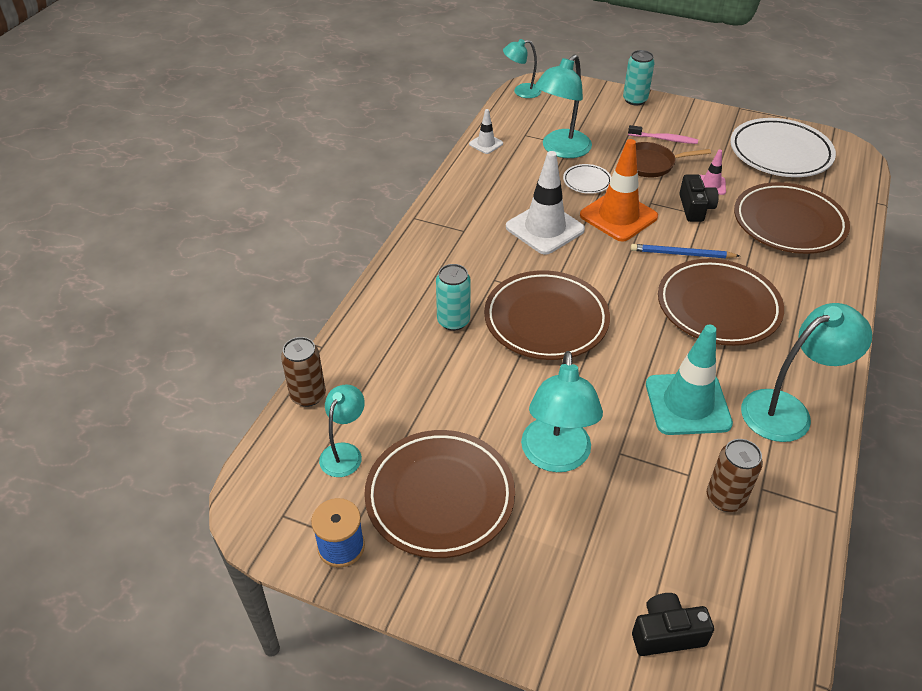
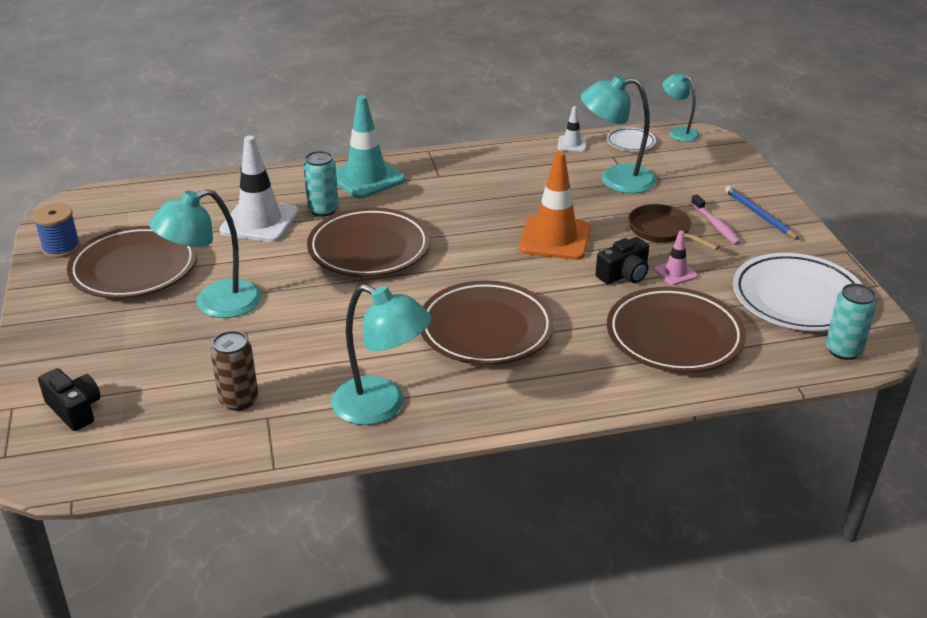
camera: 55 degrees right, 10 degrees down
(308, 395) = (187, 184): brown can -> none
(344, 452) = (146, 218): turquoise lamp -> none
(545, 228) = (489, 209): white traffic cone -> white traffic cone (260, 221)
(587, 181) = (585, 207): white plate -> white plate (630, 142)
(635, 100) = (760, 190): turquoise can -> turquoise can (843, 350)
(681, 254) = (541, 288): blue pencil -> blue pencil (759, 215)
(687, 404) = (336, 349): turquoise traffic cone -> turquoise traffic cone (366, 178)

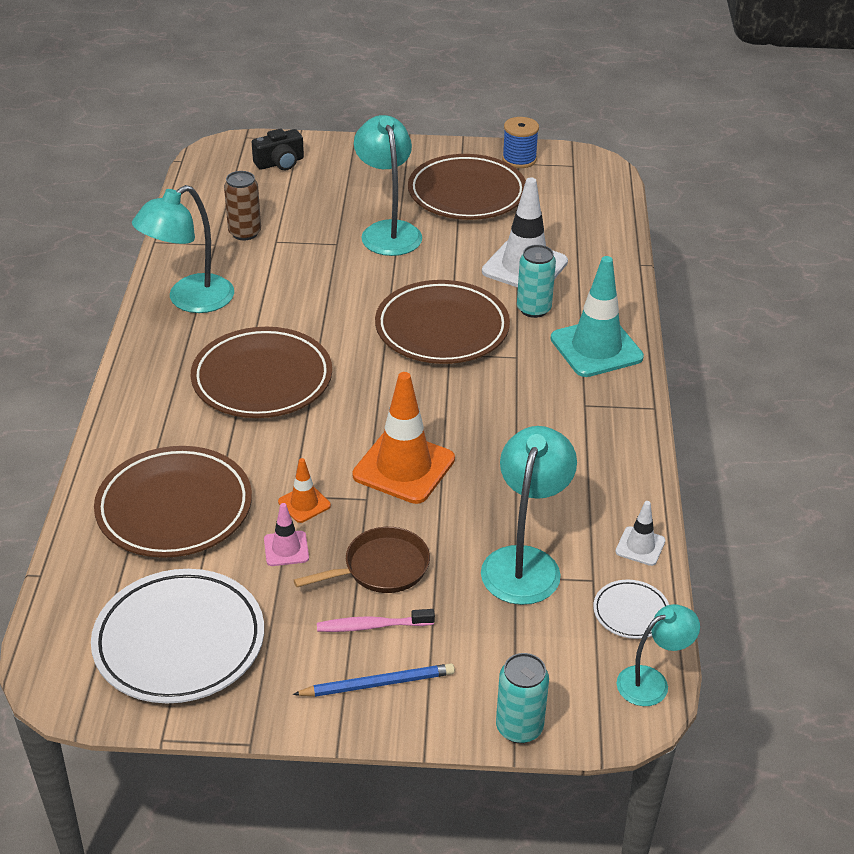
camera: 105 degrees right, 5 degrees up
(624, 274) = (304, 504): black camera -> orange traffic cone
(843, 350) = (67, 640): turquoise can -> turquoise can (519, 727)

